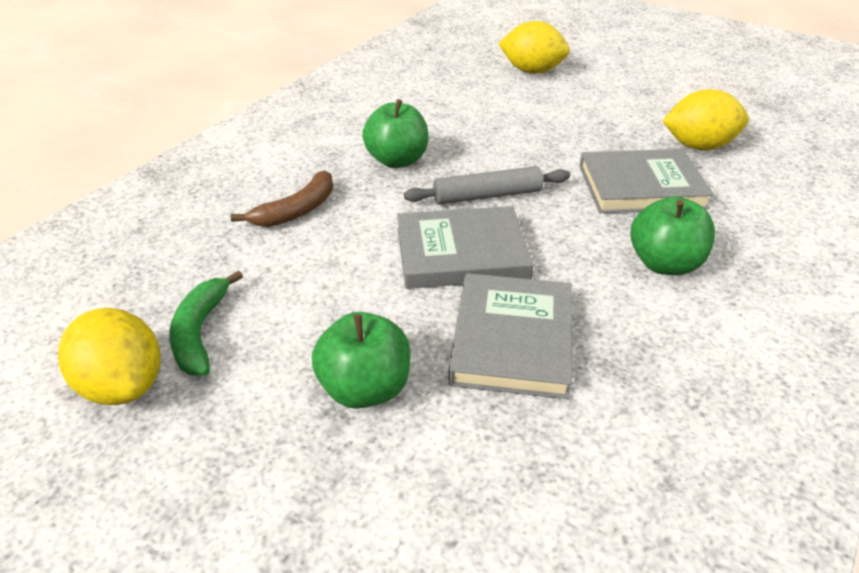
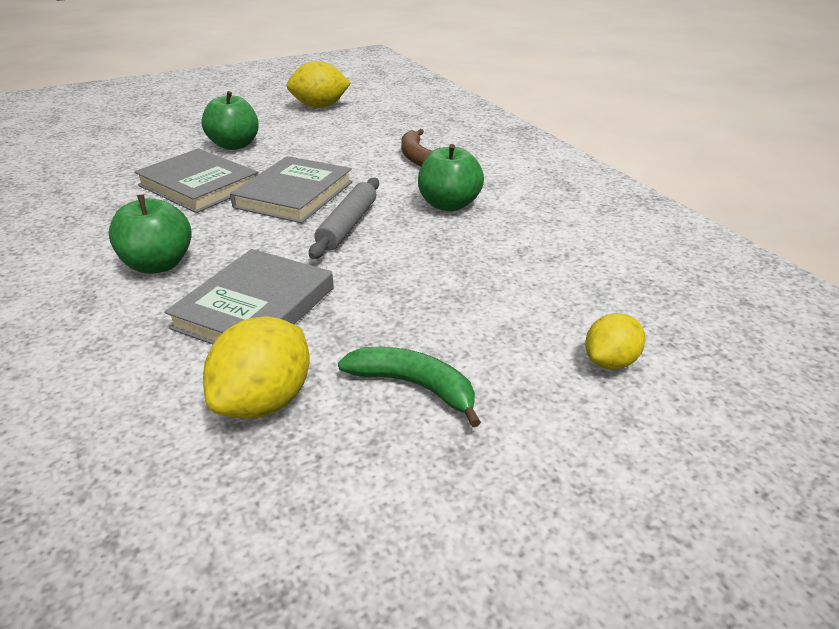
camera: 120 degrees right, 5 degrees down
(200, 332) = (333, 121): green banana -> green banana (415, 386)
(532, 71) = (610, 362): yellow lemon -> yellow lemon, size x0.63

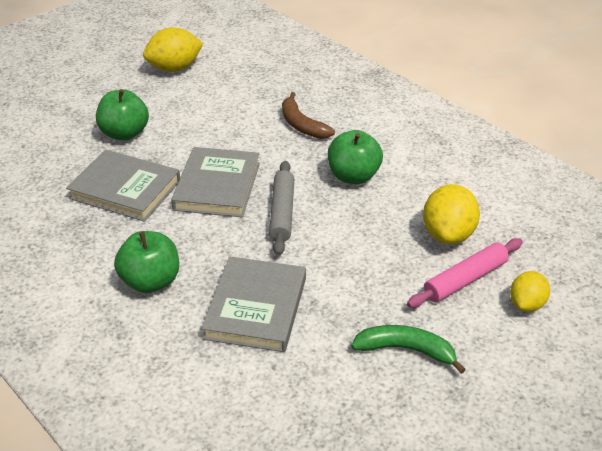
camera: 15 degrees left, 5 degrees up
(265, 401) = (311, 383): yellow lemon -> yellow lemon (448, 234)
(535, 321) = (465, 279): none -> pink rolling pin

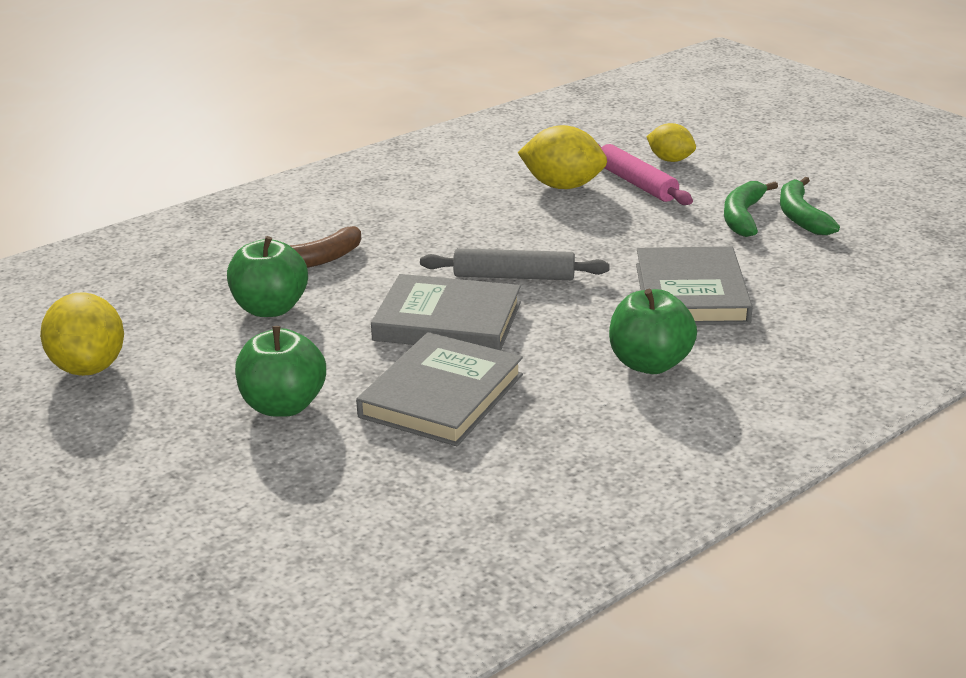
camera: 85 degrees left, 10 degrees down
(256, 308) = (691, 293): grey book -> grey book turned 75 degrees clockwise
(353, 176) = (444, 231): green apple -> green apple (270, 309)
(414, 394) = (800, 216): none -> green banana

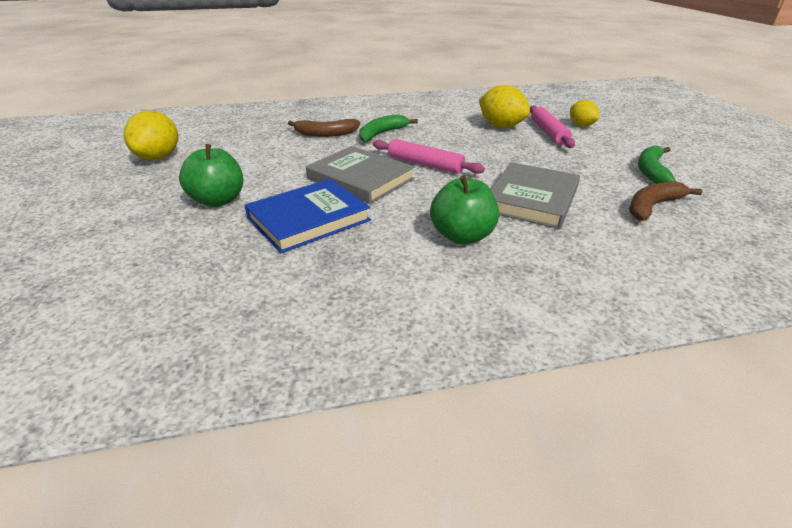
camera: 25 degrees right, 5 degrees up
(270, 309) = (276, 151): green apple -> none
(441, 395) = (308, 219): grey book -> blue book
(514, 276) = (425, 164): grey rolling pin -> pink rolling pin
(742, 216) = (607, 163): green banana -> green banana (382, 134)
(829, 267) = (652, 206): none -> brown banana

